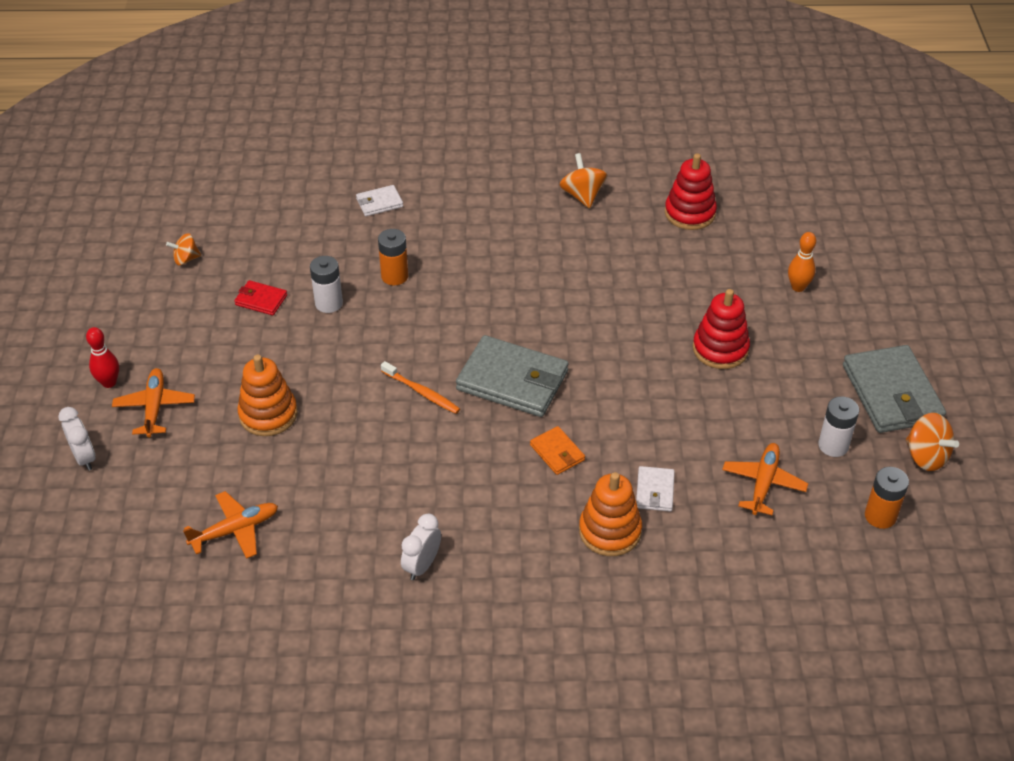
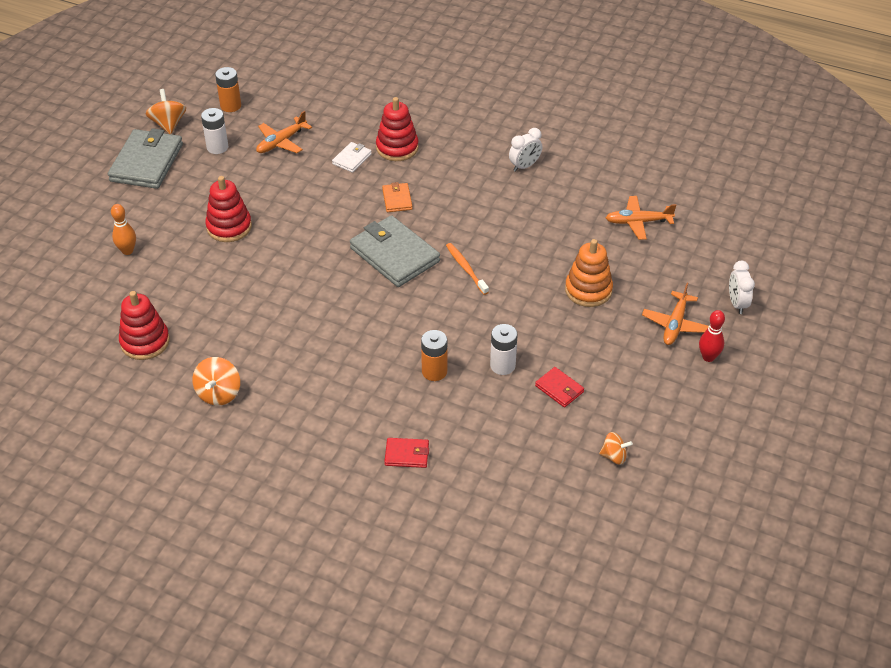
camera: 155 degrees left, 0 degrees up
(379, 203) = (407, 454): white wallet -> red wallet
(610, 531) = (397, 148): orange stacking toy -> red stacking toy

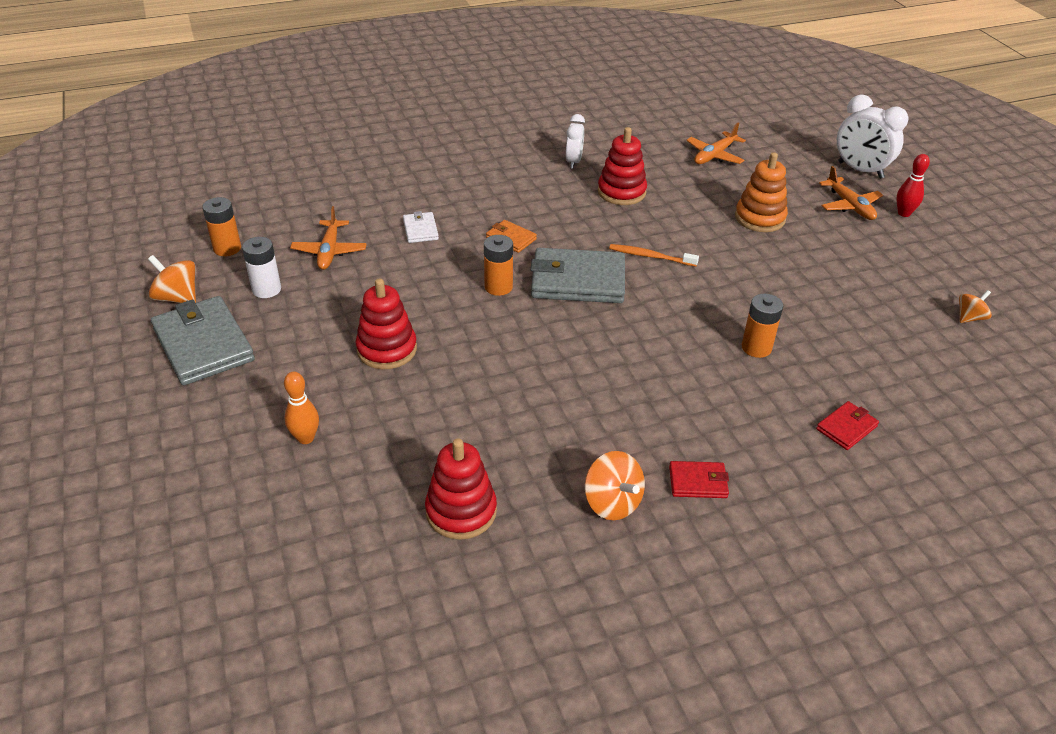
camera: 45 degrees left, 5 degrees down
(342, 228) = (498, 287): none -> orange battery
(397, 148) = (448, 201): red stacking toy -> red stacking toy (621, 192)
(502, 365) = (795, 308): white battery -> none
(559, 389) = (858, 297): red wallet -> red wallet (698, 482)
(737, 303) = (860, 170): white clock -> white clock, size x1.62

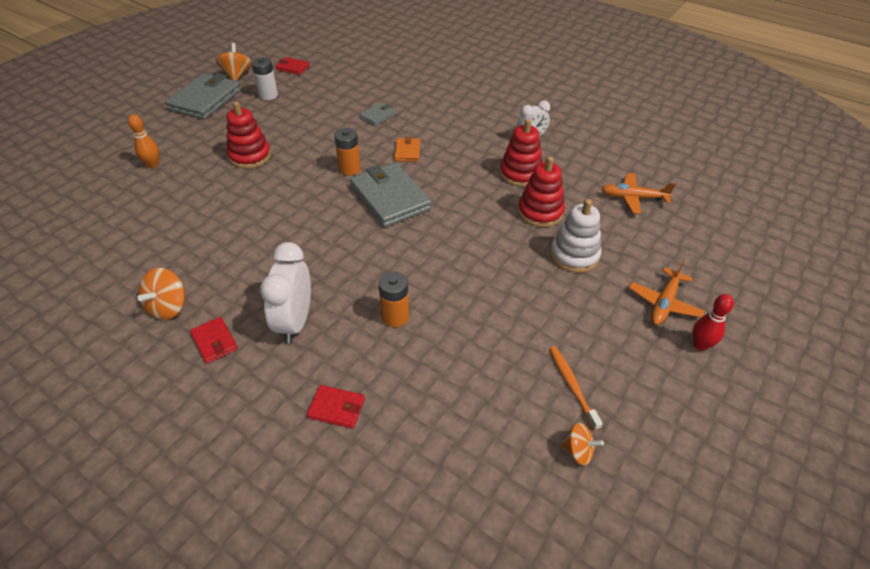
camera: 55 degrees right, 5 degrees up
(227, 248) = (293, 68): orange battery -> red wallet
(329, 251) = (323, 97): orange plane -> none
(420, 230) = (378, 116): white wallet -> grey wallet
(461, 511) = (125, 246): red stacking toy -> red stacking toy (540, 212)
(650, 256) = (455, 219): orange toothbrush -> orange toothbrush (572, 385)
(760, 218) = (574, 255): orange stacking toy -> white stacking toy
(860, 170) = (734, 290): white clock -> white clock (295, 322)

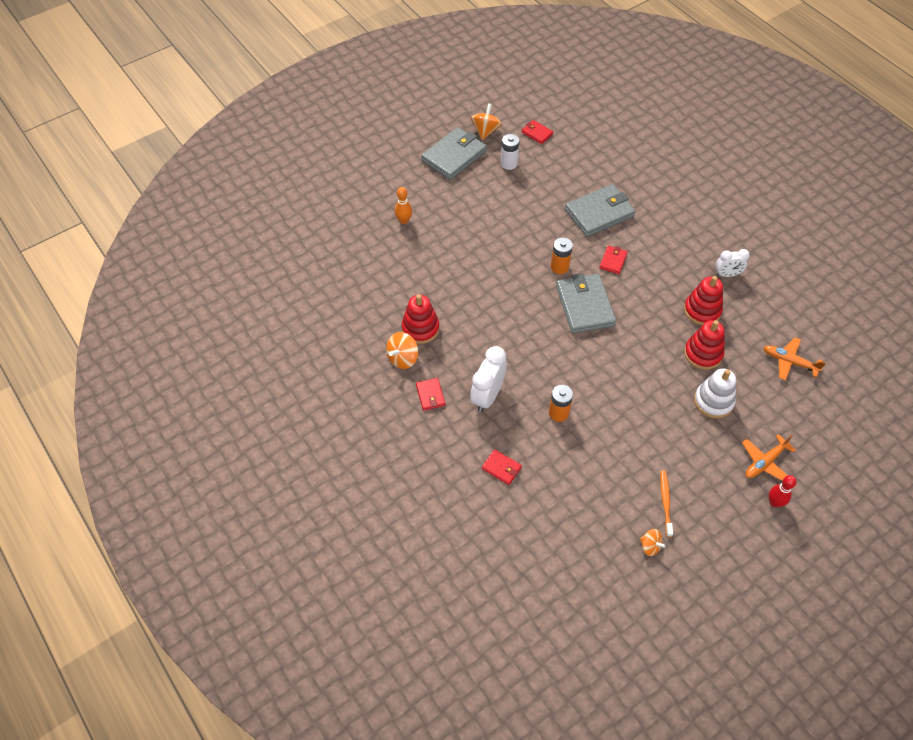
camera: 20 degrees right, 10 degrees up
(250, 156) = (481, 231): red stacking toy -> red stacking toy (420, 328)
(378, 116) = (599, 213): grey wallet -> grey wallet, size x2.07
(407, 152) = (613, 261): orange wallet -> red wallet

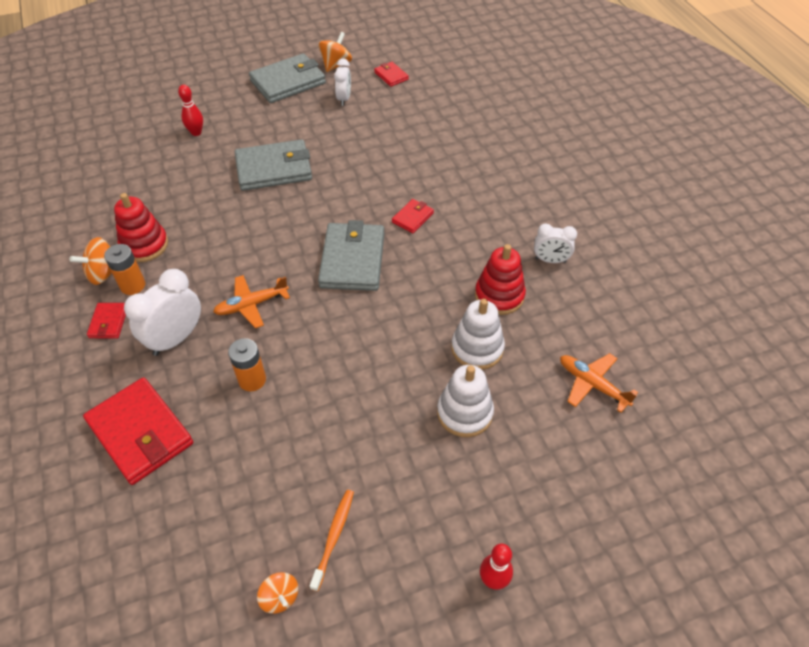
camera: 15 degrees right, 5 degrees down
(404, 220) = (196, 132): orange bowling pin -> red bowling pin
(501, 468) = (140, 433): red wallet -> red wallet, size x2.07
(509, 163) = (344, 99): white battery -> white clock
(559, 267) = (345, 212): orange battery -> orange battery (132, 285)
(599, 213) = (421, 165): grey wallet -> grey wallet (274, 169)
(703, 354) = (477, 348): red stacking toy -> white stacking toy
(765, 462) = (503, 515): orange plane -> orange plane (251, 305)

